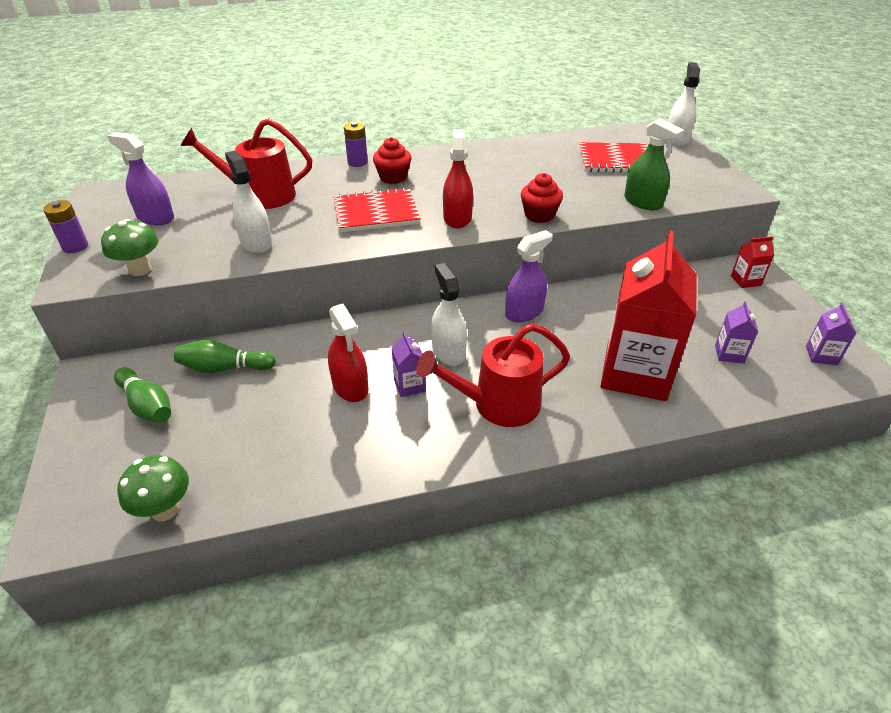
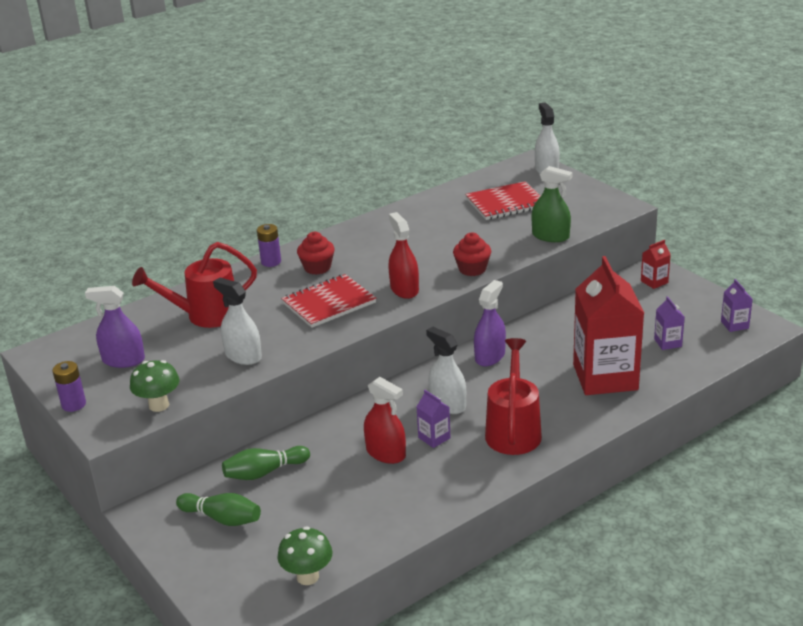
camera: 20 degrees left, 10 degrees down
(497, 405) = (513, 430): red watering can -> red watering can turned 135 degrees clockwise

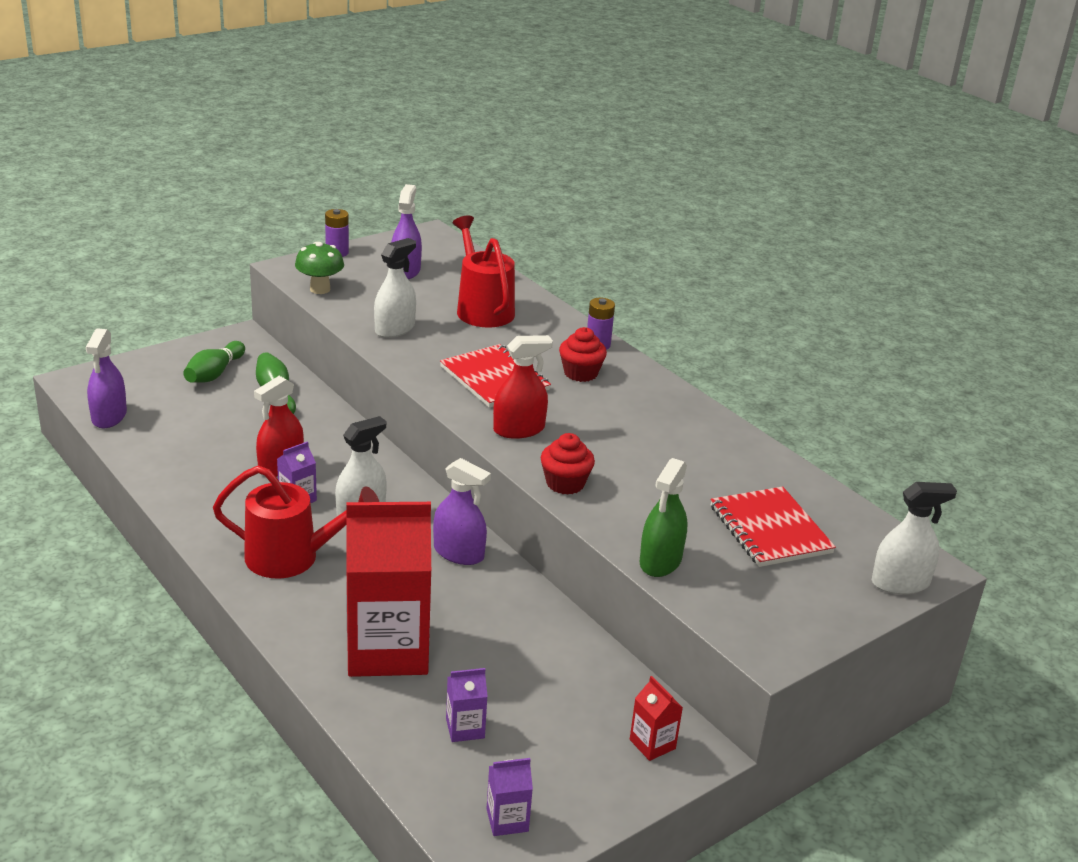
camera: 85 degrees right, 0 degrees up
(307, 577) = (109, 416): green mushroom -> purple spray bottle

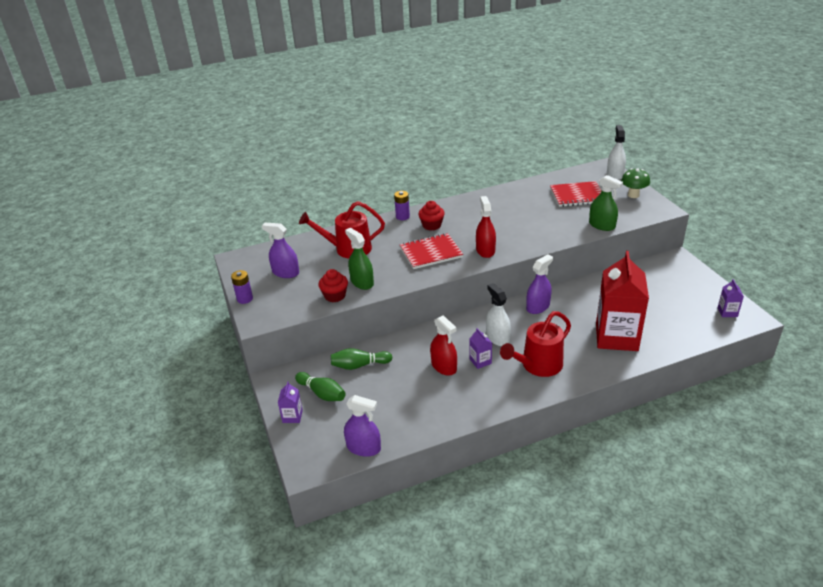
camera: 70 degrees left, 5 degrees up
(292, 557) = (537, 366): red watering can -> red watering can turned 150 degrees counterclockwise
(320, 289) = (297, 309): green mushroom -> green mushroom (633, 195)
(395, 329) = (362, 282): white spray bottle -> green spray bottle
(465, 728) = (671, 318): purple carton -> purple carton (292, 416)
(565, 483) = (537, 242): red cupcake -> red cupcake (335, 296)
(652, 744) = (675, 269): red carton -> none

